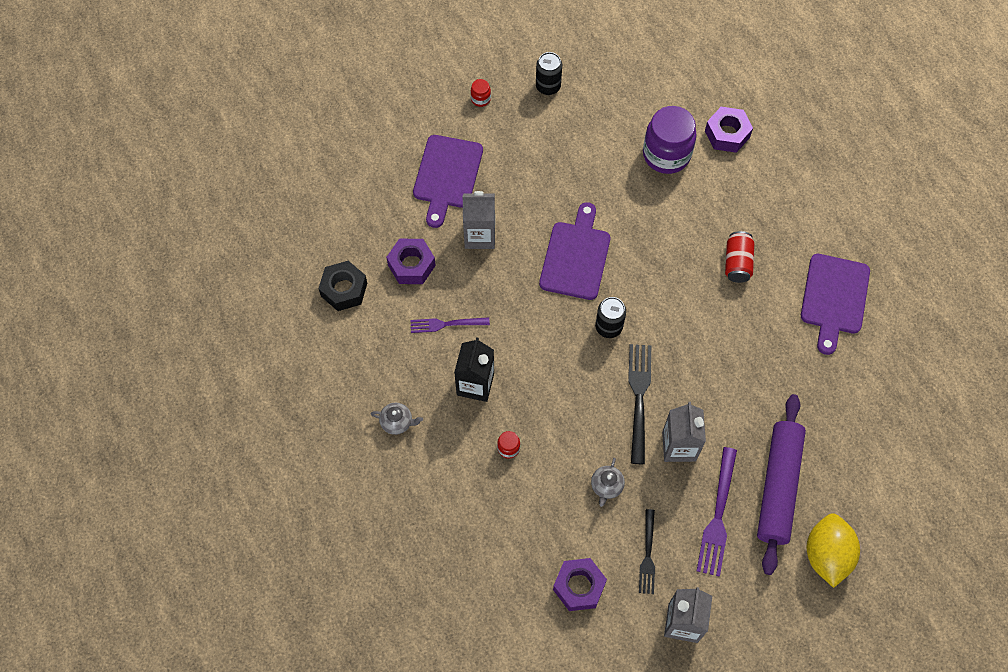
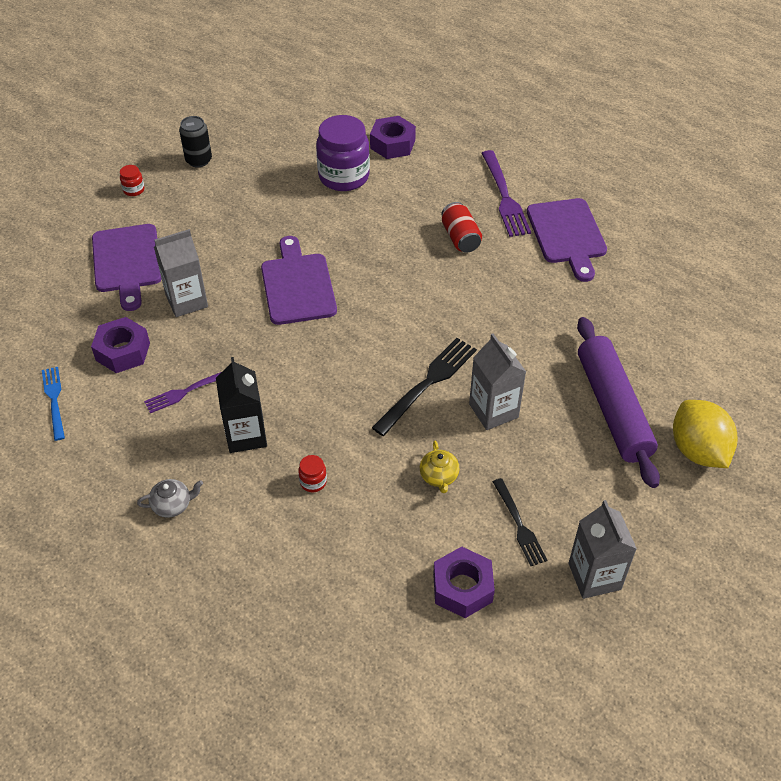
camera: 25 degrees left, 15 degrees down
(344, 289) = (54, 400): black nut -> blue fork
(606, 486) = (439, 476): grey teapot -> yellow teapot
(608, 327) = (363, 333): black can -> none
(638, 397) = (428, 383): black fork -> black fork turned 60 degrees clockwise
(718, 516) = (570, 459): purple fork -> purple fork (505, 197)

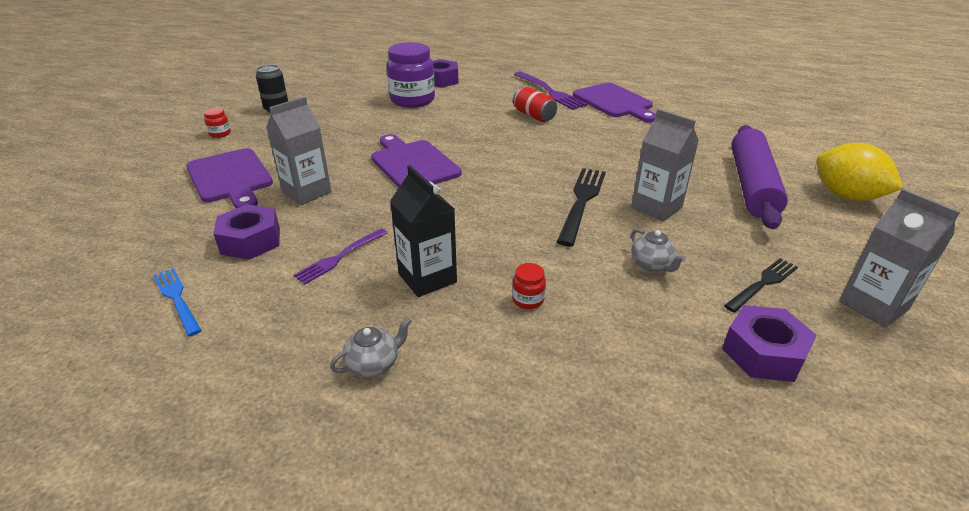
camera: 20 degrees left, 15 degrees down
(439, 476) = (652, 264): yellow teapot -> grey teapot
(519, 525) = (763, 283): black fork -> black fork turned 90 degrees counterclockwise
(613, 408) = (752, 185): purple rolling pin -> purple rolling pin turned 45 degrees clockwise

